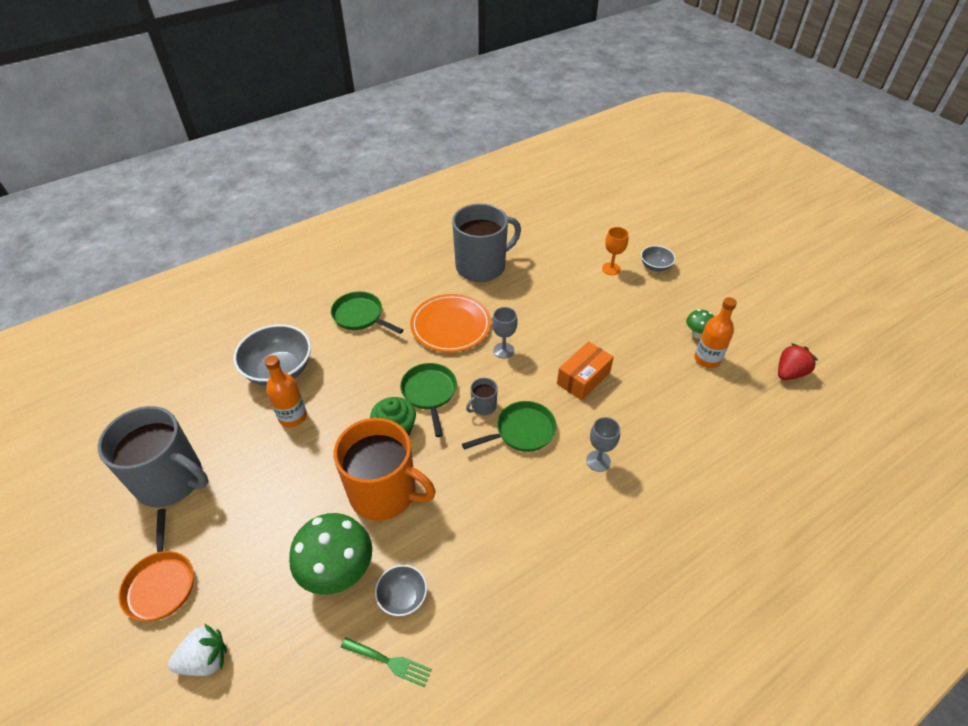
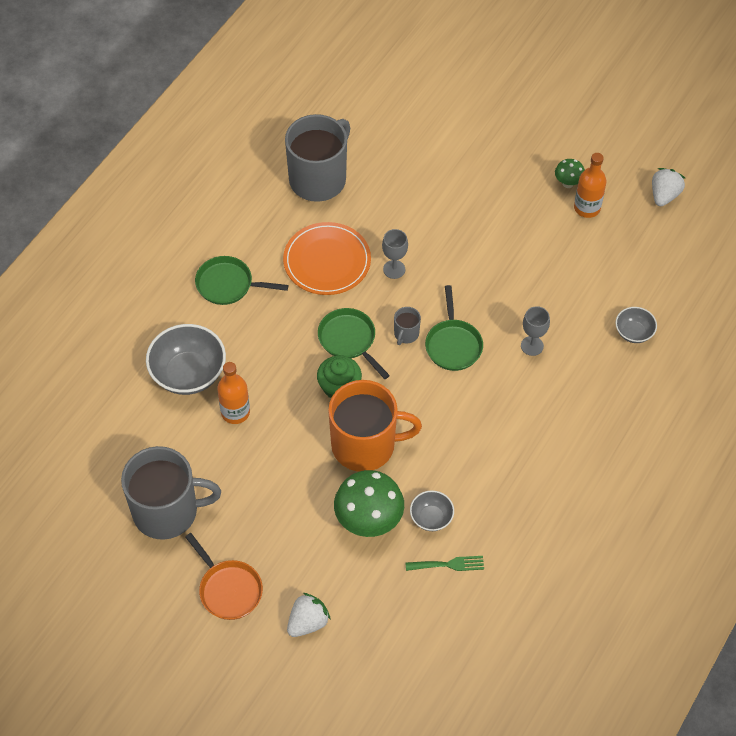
camera: 25 degrees left, 10 degrees up
(521, 431) = (453, 344): green pan -> green pan turned 135 degrees clockwise
(583, 378) = (483, 271): orange box -> none
(611, 269) = (454, 134): orange goblet -> none
(655, 266) = (497, 115): grey bowl -> grey bowl (633, 332)
(789, 373) = (664, 195): red strawberry -> white strawberry

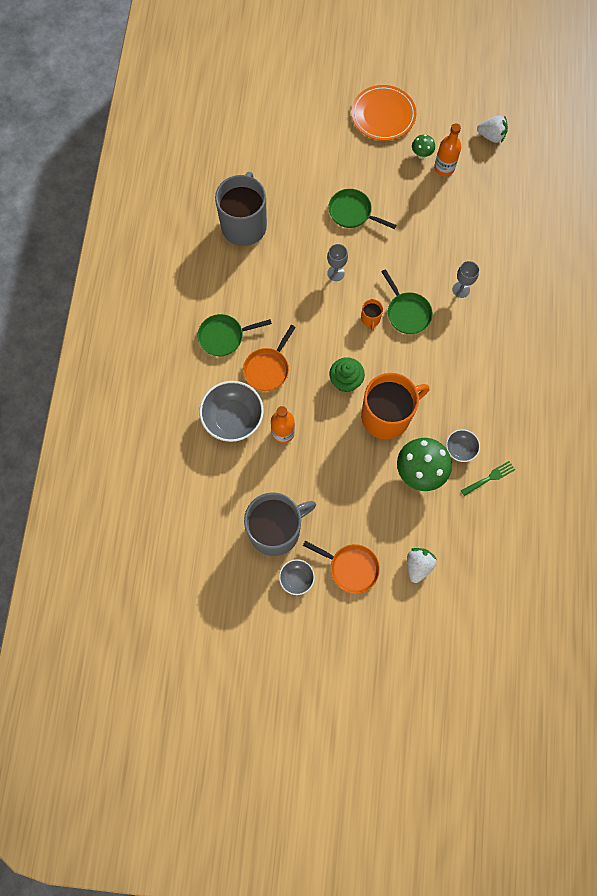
camera: 25 degrees left, 15 degrees up
(258, 338) = (268, 368): none -> orange pan
(327, 261) = (285, 287): orange plate -> orange plate (383, 115)
(349, 340) = (333, 341): green pan -> green pan (352, 212)
(406, 334) = (370, 319): grey mug -> orange mug
(633, 332) = (523, 249): grey bowl -> grey bowl (296, 578)
(664, 195) = (491, 136): white strawberry -> white strawberry turned 105 degrees clockwise

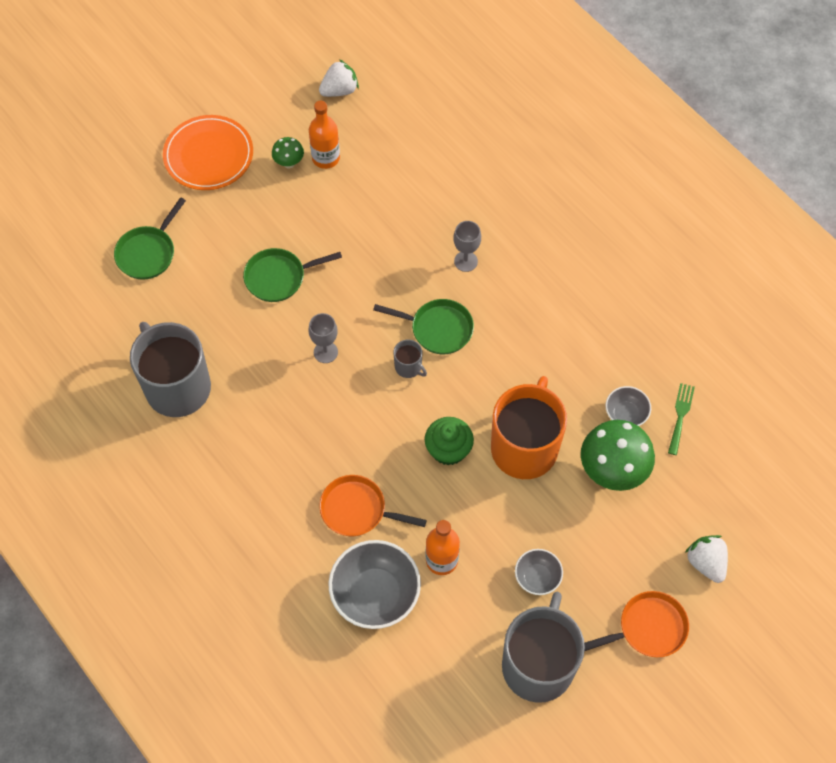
camera: 45 degrees left, 10 degrees down
(224, 336) = (277, 520): green pan -> green pan (148, 253)
(268, 368) = (357, 510): orange pan -> orange pan turned 120 degrees clockwise
(296, 578) = (609, 692): grey bowl -> grey bowl (537, 577)
(370, 319) = (408, 367): orange mug -> grey mug

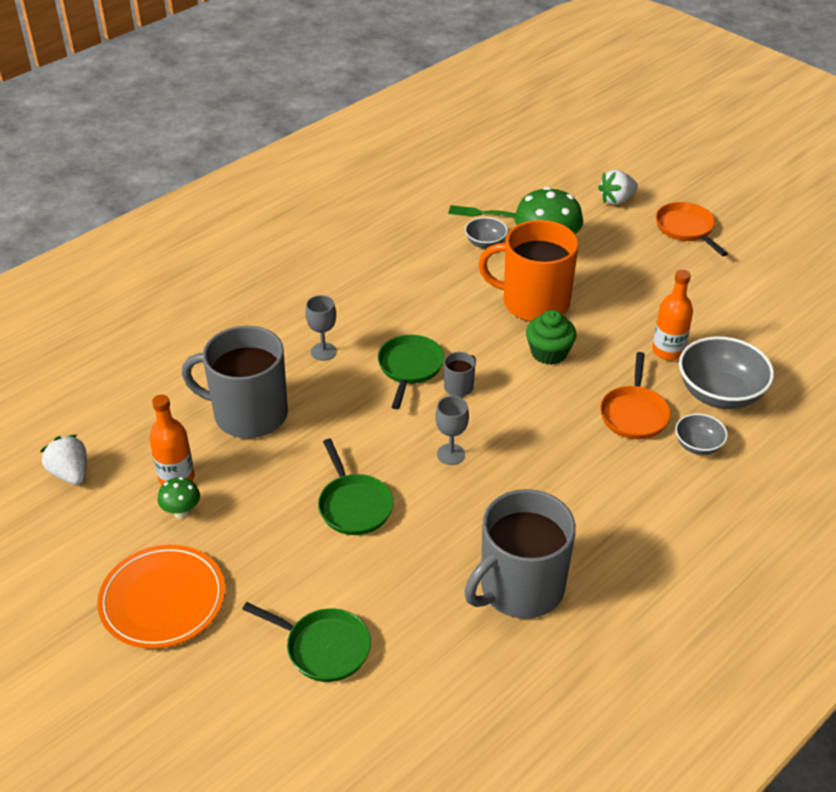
camera: 95 degrees left, 20 degrees down
(537, 577) = (663, 291): grey bowl -> grey bowl (698, 445)
(538, 664) = (744, 287): grey mug -> grey mug (248, 414)

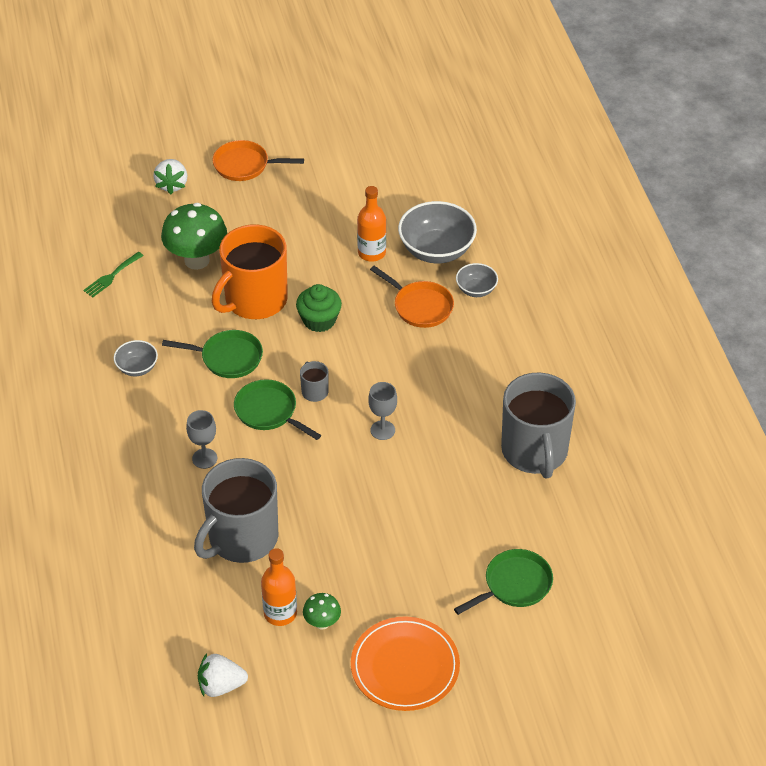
camera: 60 degrees left, 5 degrees up
(354, 505) = (392, 511): green pan -> green pan (227, 358)
(485, 243) = (155, 293): grey bowl -> grey bowl (137, 368)

